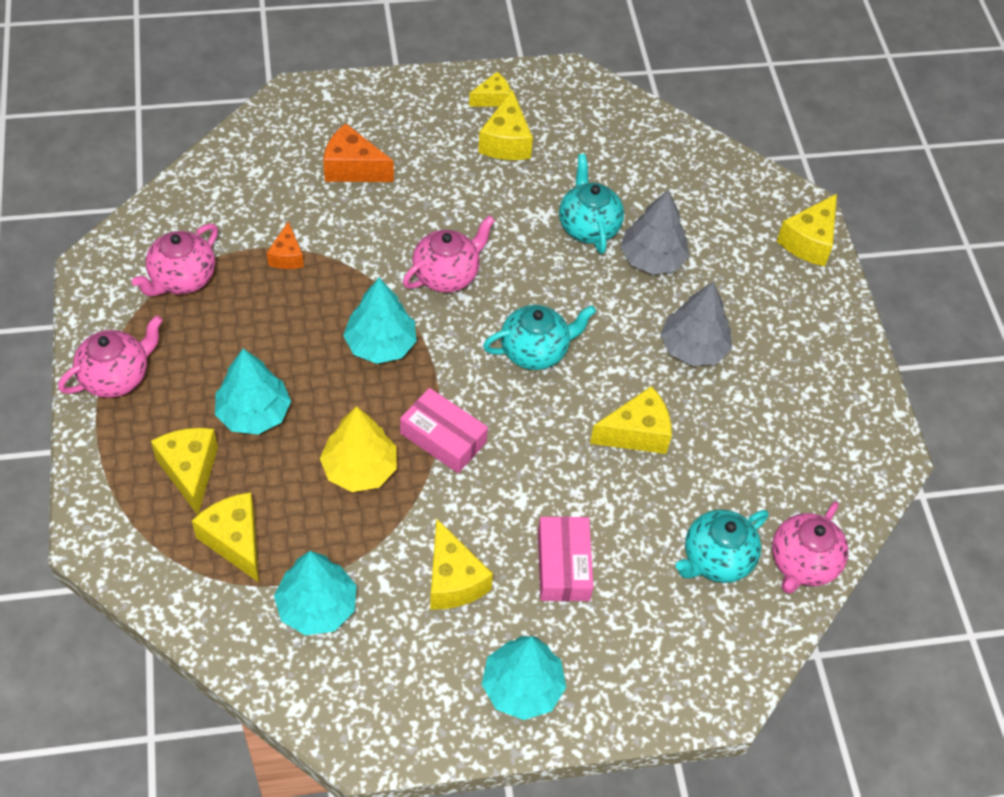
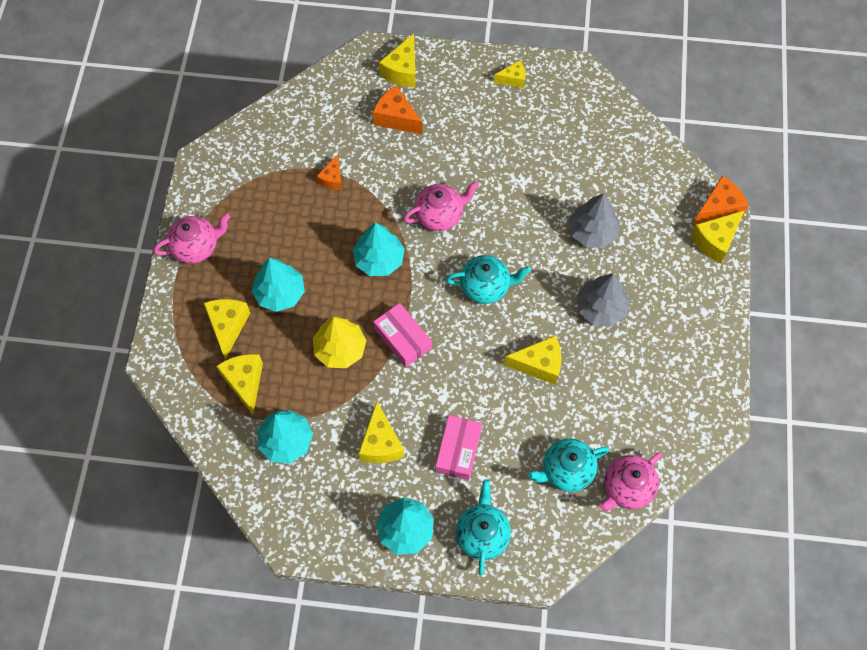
camera: 20 degrees right, 10 degrees up
(182, 279) = (257, 182): pink teapot -> none
(506, 142) = (512, 117): yellow cheese -> yellow cheese (402, 71)
(588, 226) = (553, 197): turquoise teapot -> turquoise teapot (482, 534)
(799, 204) = (718, 209): none -> orange cheese

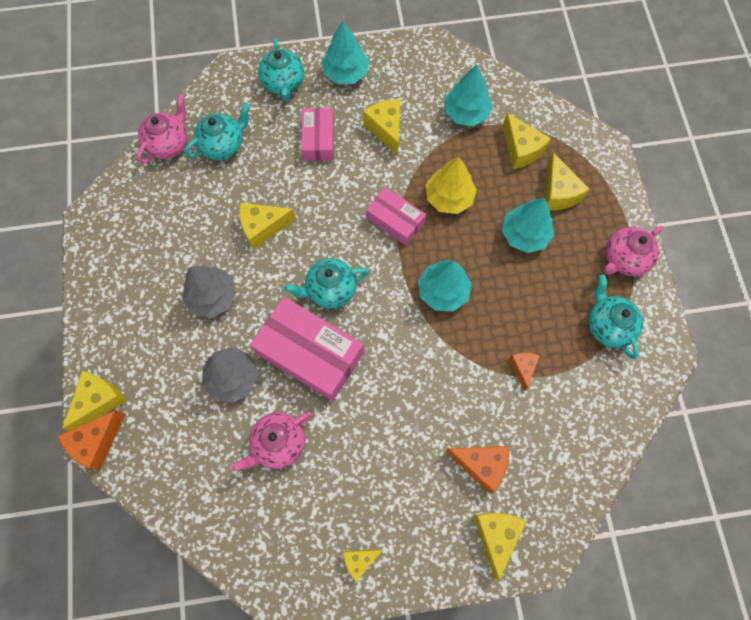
camera: 165 degrees right, 5 degrees up
(241, 194) = (608, 325): none -> turquoise teapot
(440, 215) = (396, 355): pink teapot -> pink teapot (278, 443)
(518, 235) = (310, 353): none -> pink box

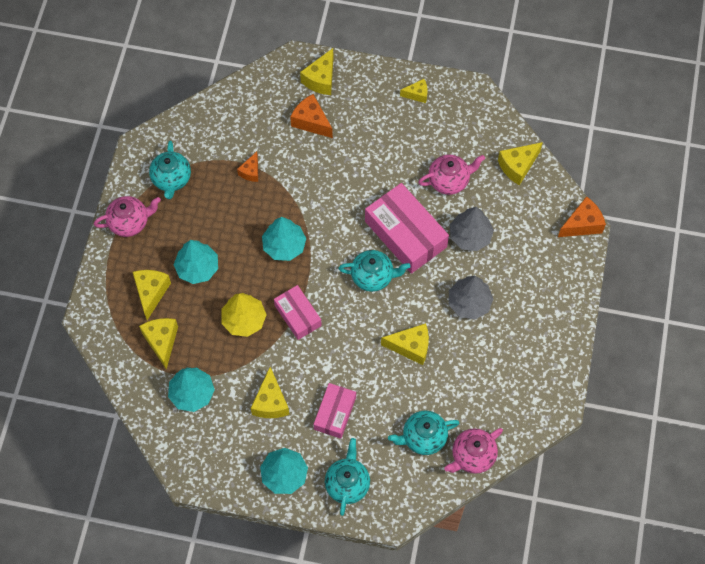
camera: 160 degrees left, 5 degrees down
(99, 401) = (575, 252): yellow cheese -> yellow cheese (518, 166)

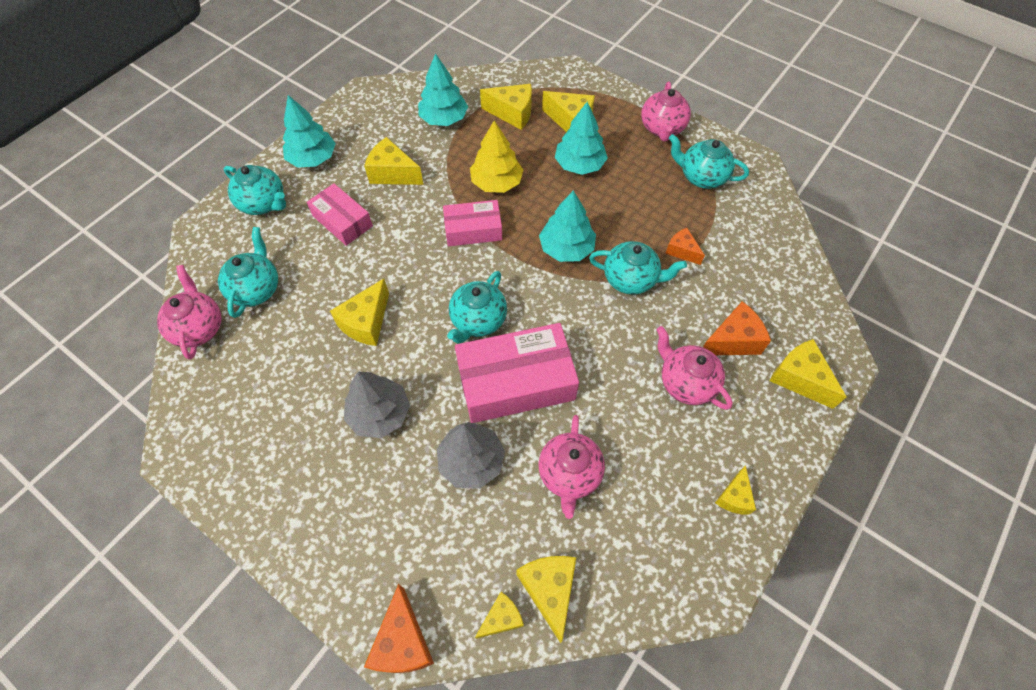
camera: 115 degrees right, 5 degrees down
(291, 195) = (631, 279): none -> turquoise teapot
(356, 139) = (686, 382): none -> pink teapot
(544, 183) = (501, 618): none -> yellow cheese

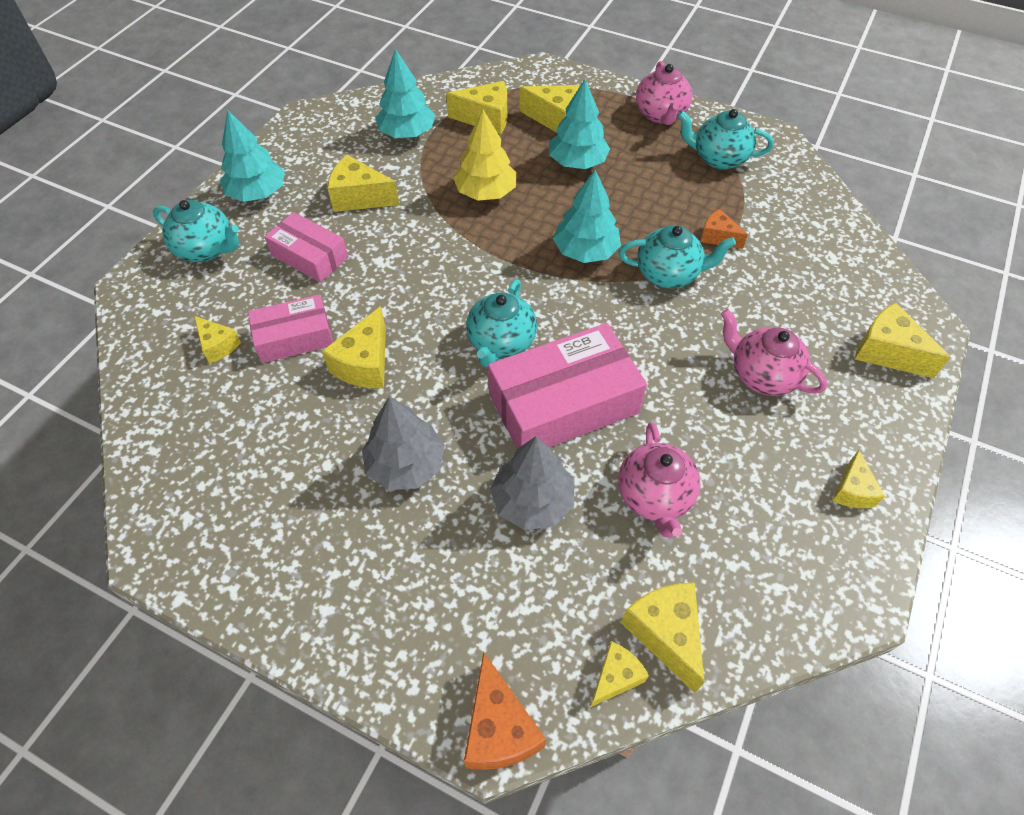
camera: 10 degrees left, 5 degrees down
(199, 328) = (153, 400): pink teapot -> none
(256, 289) = (218, 345): turquoise teapot -> yellow cheese
(473, 230) = (471, 245): pink box -> pink box (294, 337)
(732, 340) = (801, 323): orange cheese -> none

